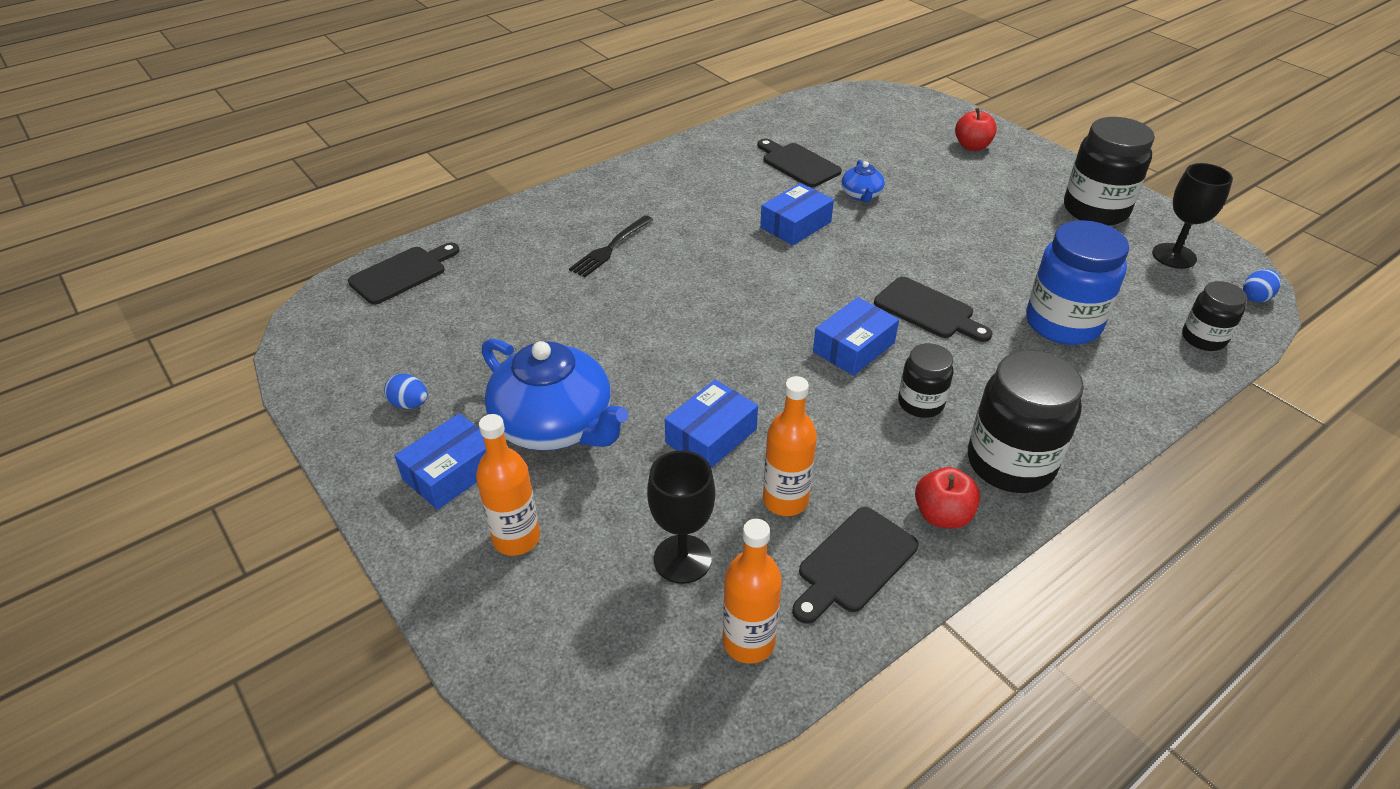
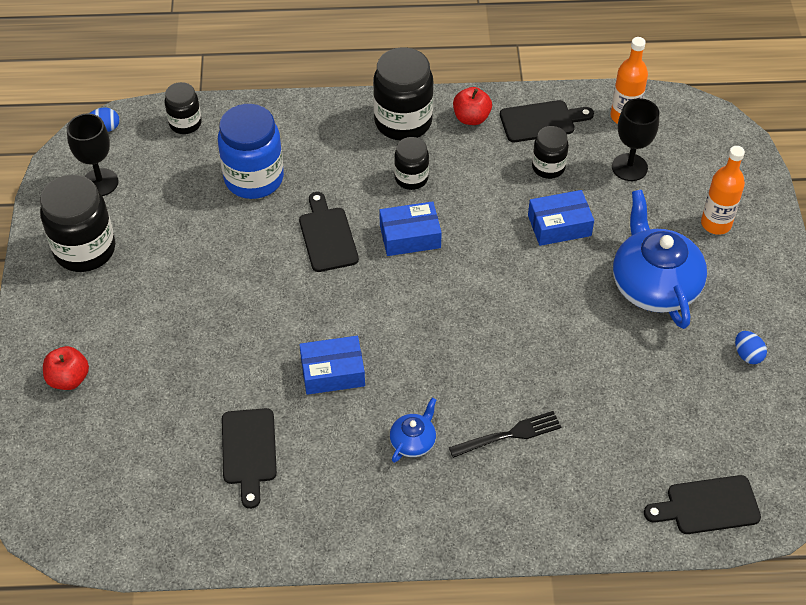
camera: 145 degrees left, 10 degrees up
(452, 472) = (737, 285): blue box -> none
(785, 500) = (548, 167): orange bottle -> black jar
(861, 195) = (240, 375): blue teapot -> blue teapot (413, 441)

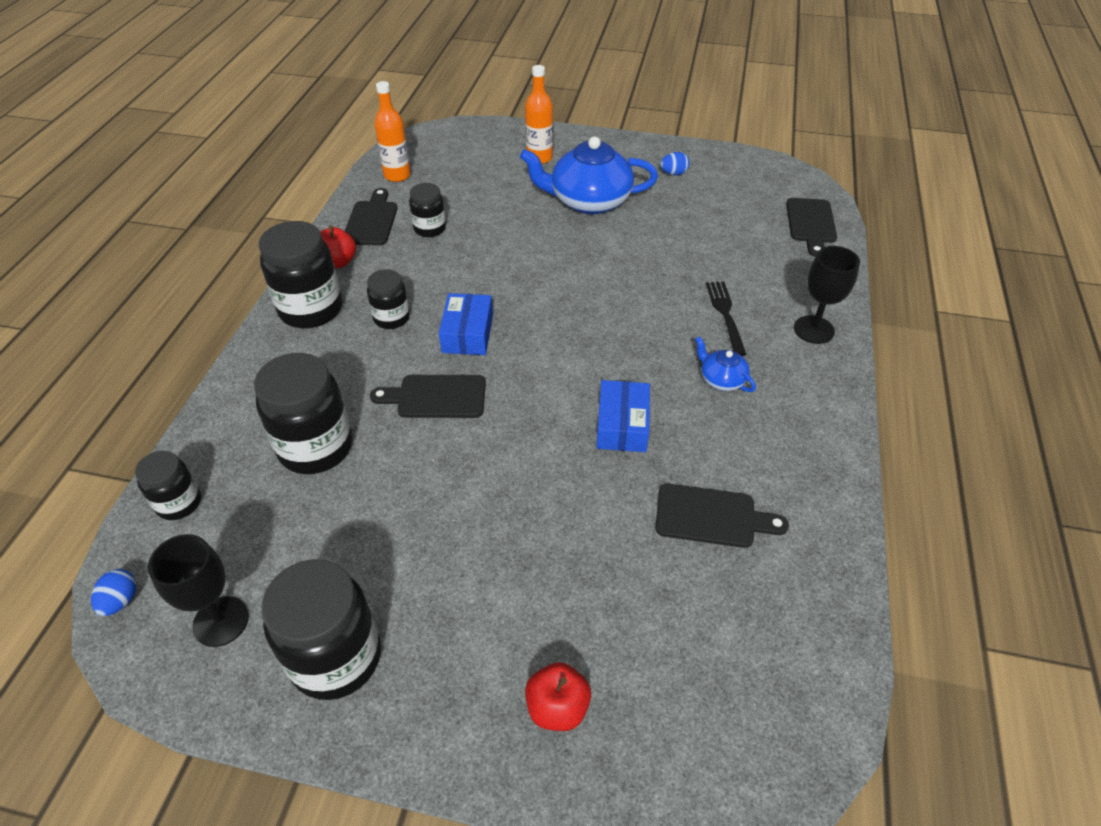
camera: 75 degrees left, 5 degrees down
(254, 178) = (315, 447): blue jar -> black jar
(559, 225) = (501, 237): blue box -> none
(629, 167) = (456, 185): black goblet -> black goblet (813, 330)

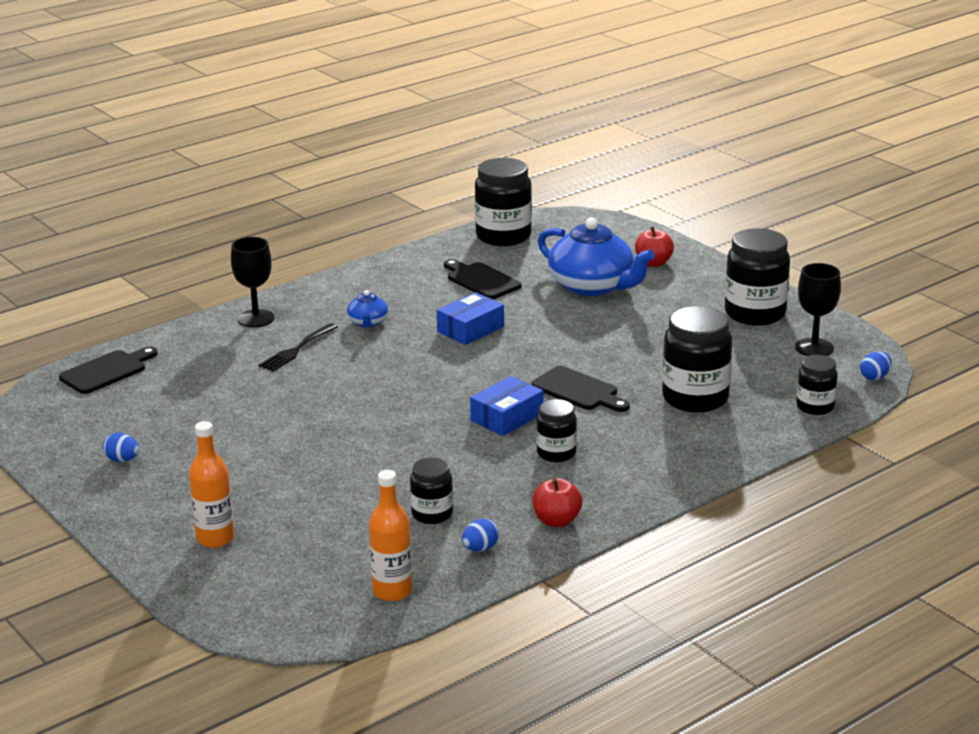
camera: 140 degrees left, 20 degrees down
(311, 309) = (620, 489): black jar -> black jar (503, 236)
(371, 221) = (480, 548): black cutting board -> blue egg
(589, 201) = (246, 471): blue teapot -> blue teapot (592, 286)

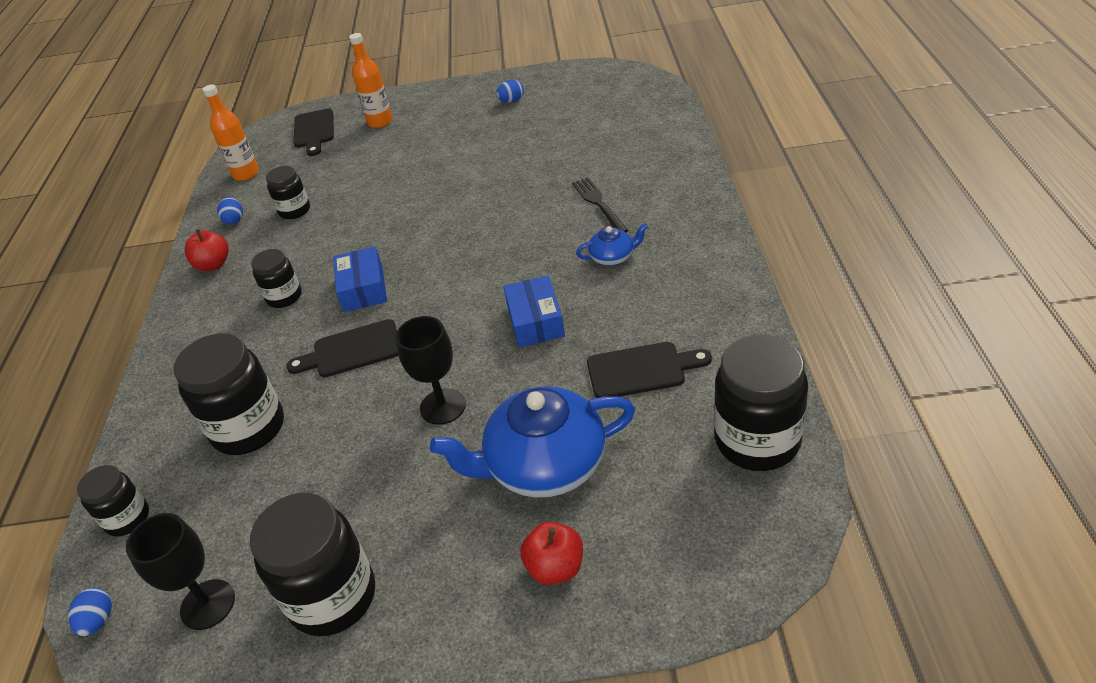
camera: 130 degrees right, 15 degrees up
(107, 371) = (650, 108): black cutting board -> black cutting board (314, 131)
(256, 318) = (681, 193): black goblet -> black goblet (443, 406)
(368, 322) = (613, 257): blue teapot -> blue teapot turned 135 degrees clockwise

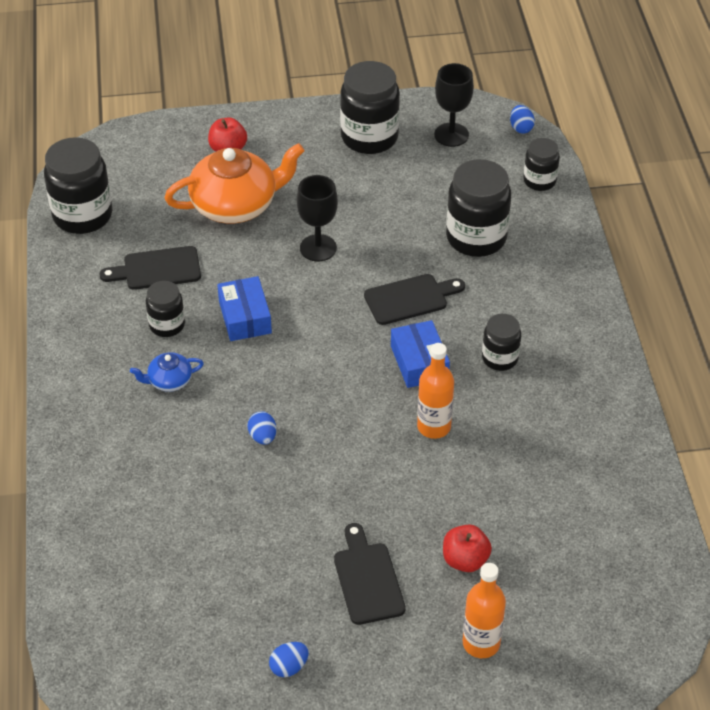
camera: 170 degrees right, 5 degrees up
(213, 265) = (601, 404): red apple -> red apple (465, 560)
(234, 220) = (611, 469): blue egg -> blue egg (263, 437)
(246, 174) = (639, 551): orange bottle -> orange bottle (434, 427)
(295, 211) = (540, 477): black jar -> black jar (167, 325)
(314, 131) = (578, 635): black cutting board -> black cutting board (367, 579)
(544, 465) = (236, 205): blue teapot -> orange teapot
(598, 204) = (178, 453): black fork -> none

